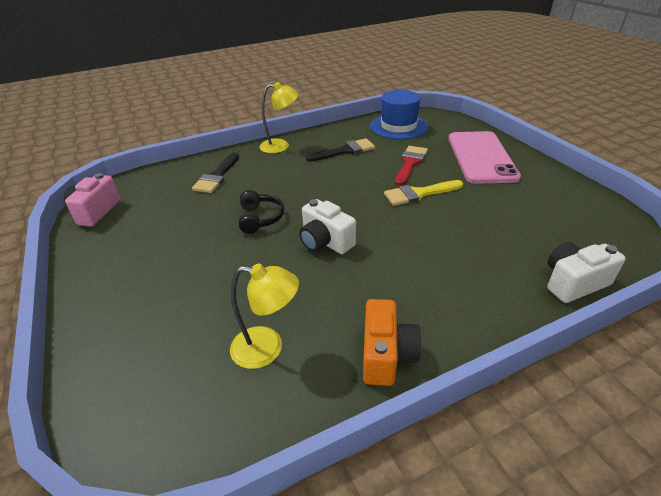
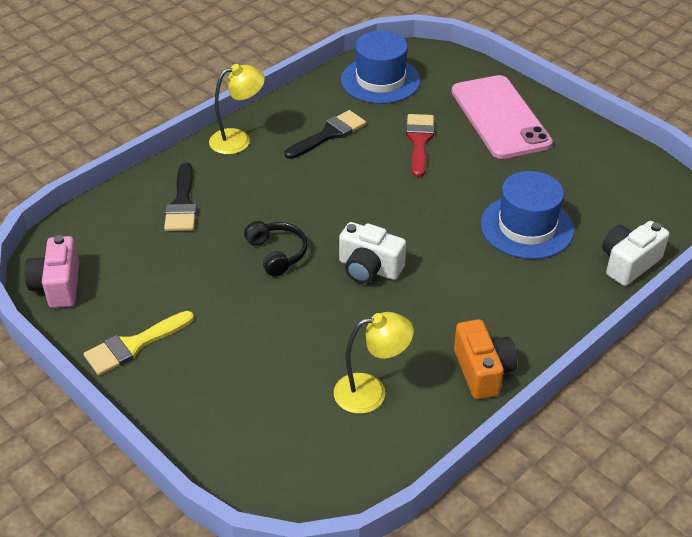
camera: 20 degrees left, 5 degrees up
(419, 194) = (446, 185): yellow brush -> yellow brush (133, 345)
(478, 234) = (527, 227): none -> blue hat

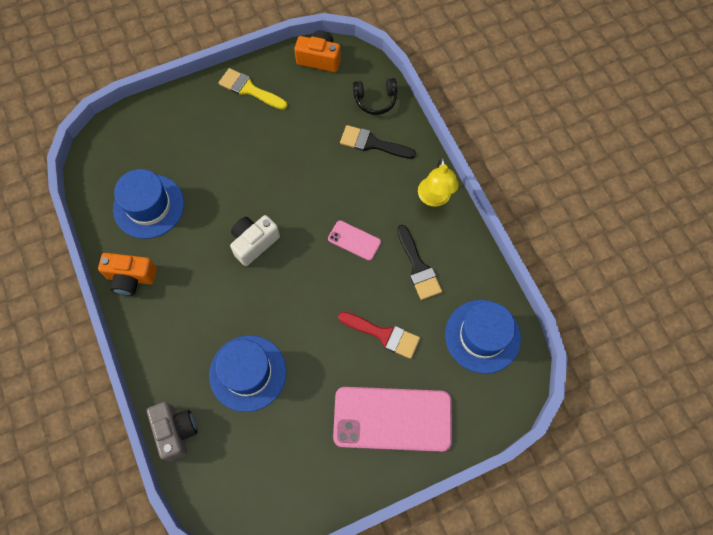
camera: 110 degrees right, 25 degrees up
(58, 286) = (319, 59): pink camera -> orange camera
(133, 345) = (249, 89): yellow brush -> yellow brush turned 45 degrees counterclockwise
(277, 253) = (294, 189): black headphones -> black headphones (375, 100)
(322, 187) = (354, 240): none -> pink phone
(371, 392) = (149, 206): yellow lamp -> blue hat
(628, 263) = (176, 431): white camera -> grey camera

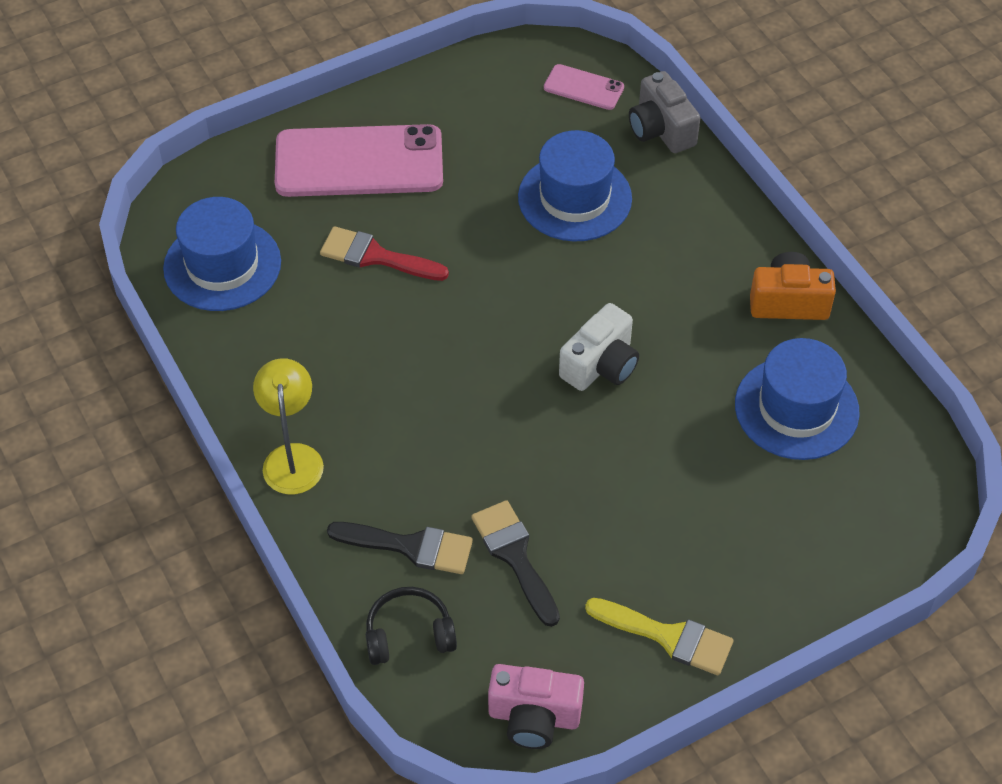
camera: 175 degrees right, 15 degrees down
(319, 59) = (534, 717): orange camera -> pink camera
(354, 240) = (431, 381): pink phone -> pink phone (583, 87)
(418, 267) = (322, 350): black brush -> black brush (514, 556)

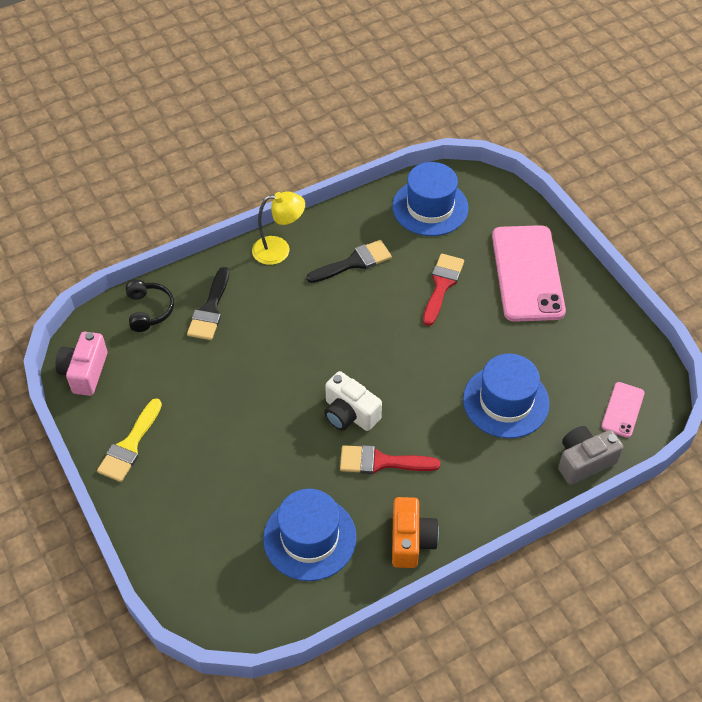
camera: 90 degrees right, 0 degrees up
(514, 556) = (198, 363): black brush -> black brush (354, 262)
(675, 331) = (381, 462): none -> red brush

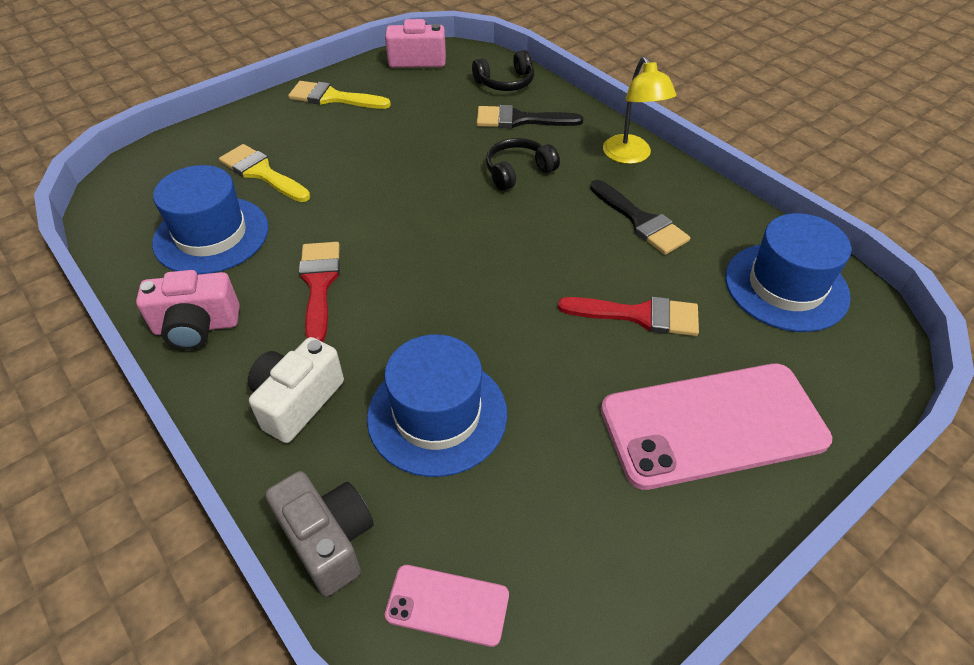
camera: 80 degrees right, 5 degrees down
(234, 503) = (261, 173): none -> yellow brush
(280, 322) = (518, 172): none -> black headphones
(349, 414) = (391, 246): white camera -> white camera (297, 401)
(411, 541) = (196, 327): orange camera -> pink camera

